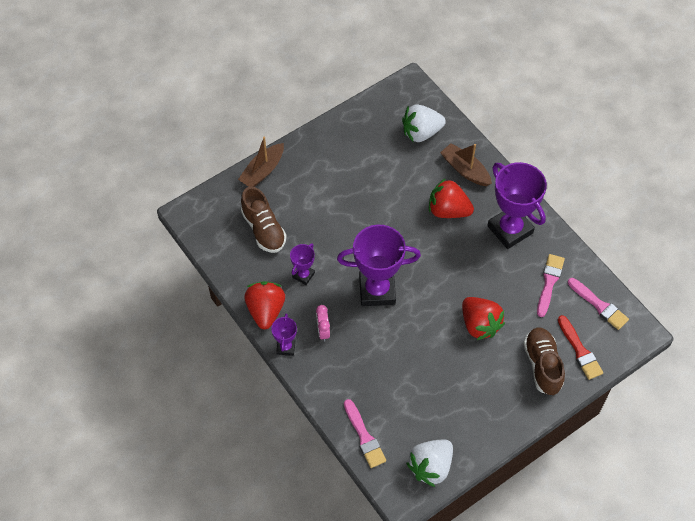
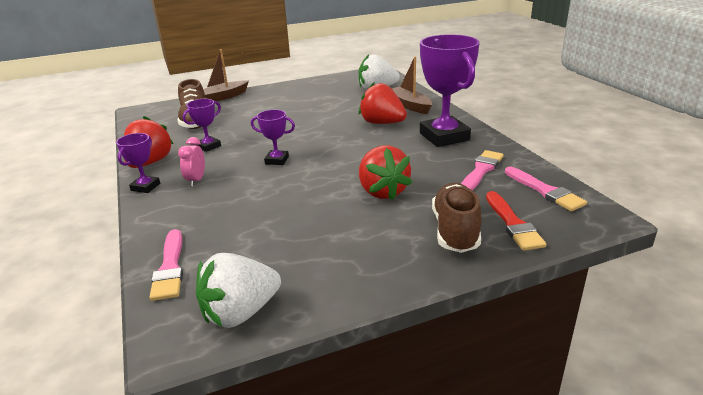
camera: 15 degrees right, 30 degrees down
(377, 290) = (277, 160): purple trophy -> purple trophy, size x0.49

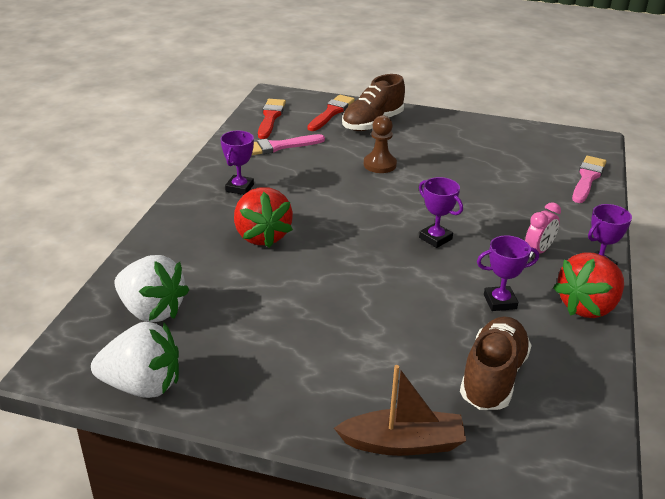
camera: 145 degrees left, 5 degrees up
(240, 313) = (549, 138): white strawberry -> white strawberry (142, 385)
(382, 191) = (379, 164): red strawberry -> brown pawn
(409, 106) = (183, 248): brown boat -> none
(444, 136) = (239, 188): purple trophy -> purple trophy, size x0.49
(545, 191) = (270, 117): pink brush -> red brush

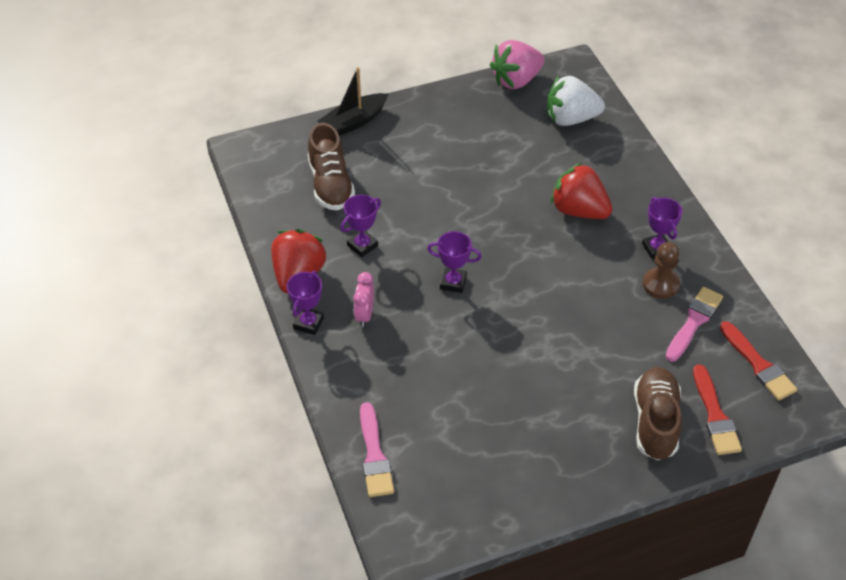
camera: 145 degrees right, 15 degrees up
(142, 385) = (516, 80): white strawberry -> pink strawberry
(379, 164) = (580, 352): brown pawn -> brown pawn (660, 284)
(403, 443) = (353, 122): brown boat -> black boat

